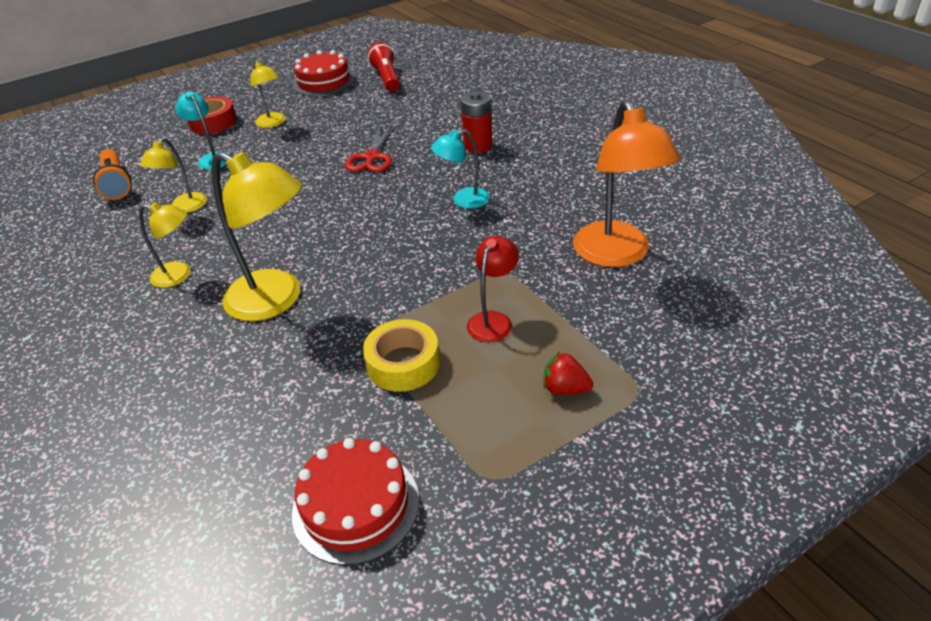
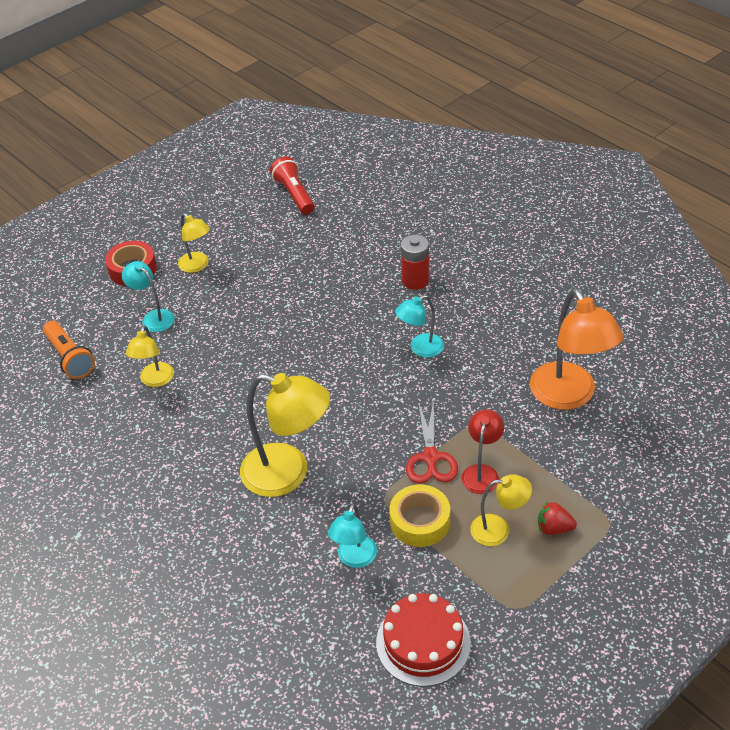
camera: 10 degrees left, 5 degrees up
(179, 275) = (187, 457): yellow lamp -> yellow lamp (498, 529)
(310, 395) = (354, 559): none -> turquoise lamp
(323, 82) = (228, 204): red cake -> none
(372, 157) = (316, 304): red scissors -> red scissors (430, 458)

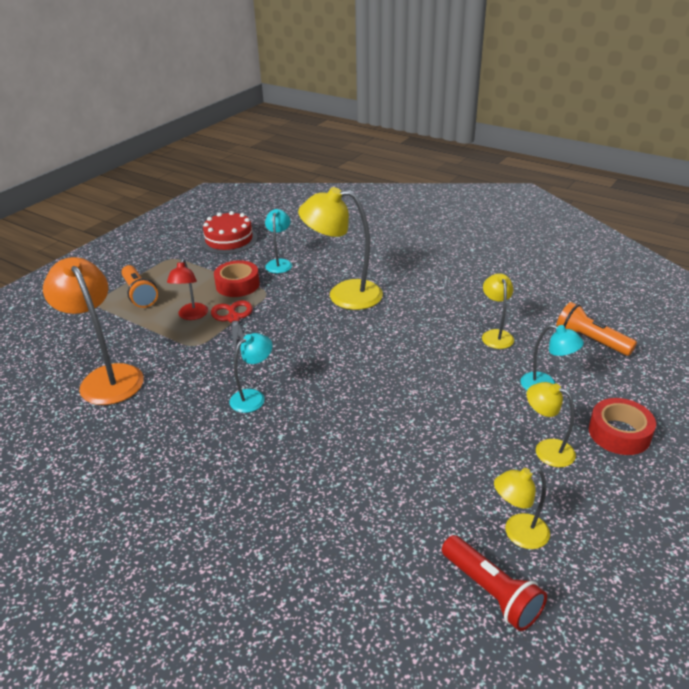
camera: 165 degrees right, 10 degrees down
(415, 280) = (271, 472): red battery -> none
(420, 521) = (237, 285): yellow tape -> red tape
(498, 529) = (180, 288): yellow lamp -> yellow lamp (518, 534)
(554, 528) = (139, 294): red strawberry -> orange flashlight

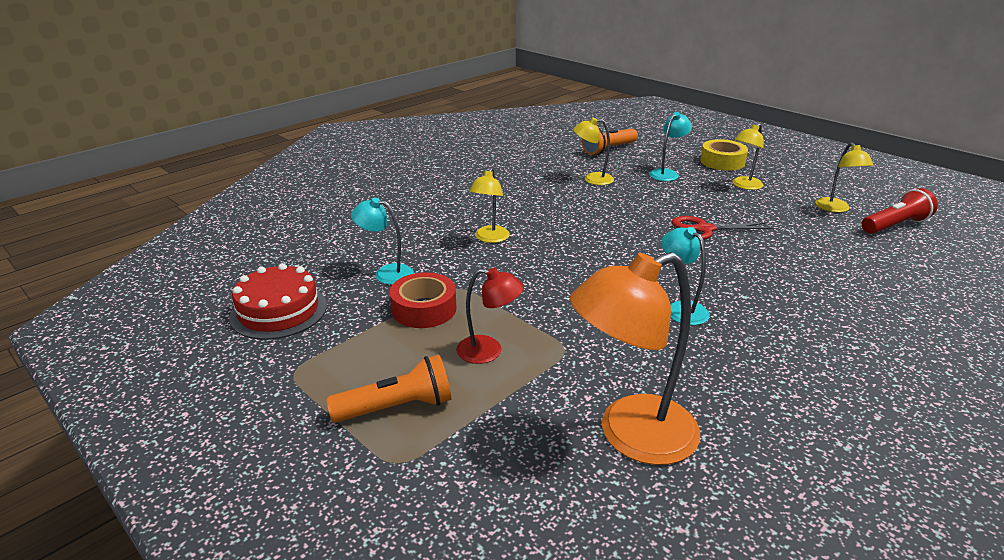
camera: 80 degrees left, 5 degrees down
(233, 318) = (510, 316): red scissors -> red scissors (704, 229)
(344, 295) = (490, 238): yellow lamp -> yellow lamp, size x0.54
(619, 433) = (722, 162): red tape -> yellow tape

